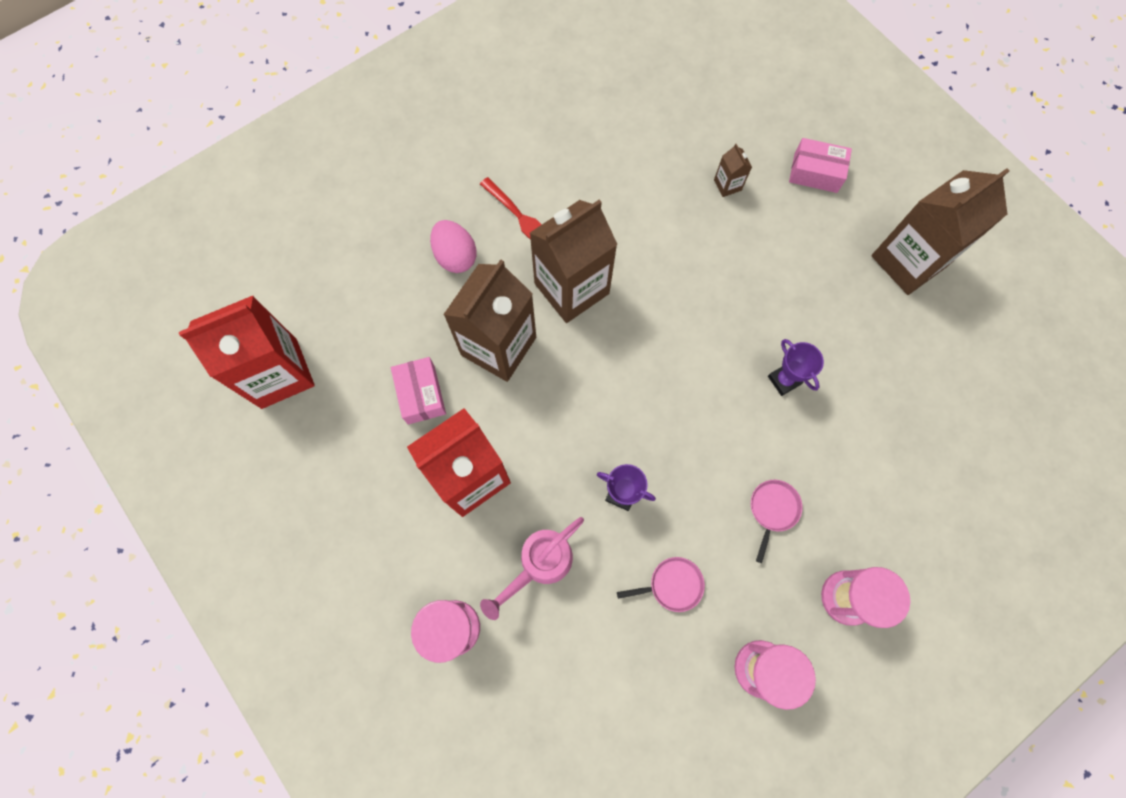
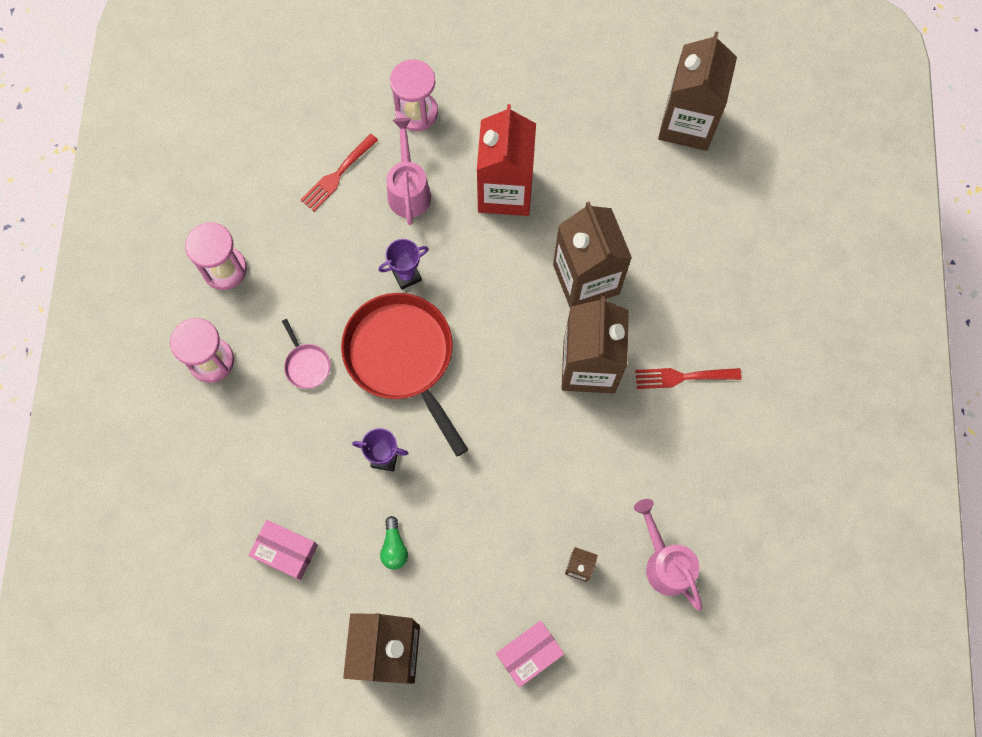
camera: 130 degrees right, 0 degrees up
(279, 373) = (687, 123): red carton -> brown carton
(421, 394) = (592, 202): pink box -> pink box (286, 551)
(455, 256) = (687, 304): pink egg -> none
(580, 646) = (337, 175): none -> red fork
(671, 135) = (665, 563): none -> pink watering can
(672, 585) = (321, 259): pink pan -> none
(694, 435) = (402, 358): none -> red pan
(839, 317) = (394, 547): none -> green light bulb

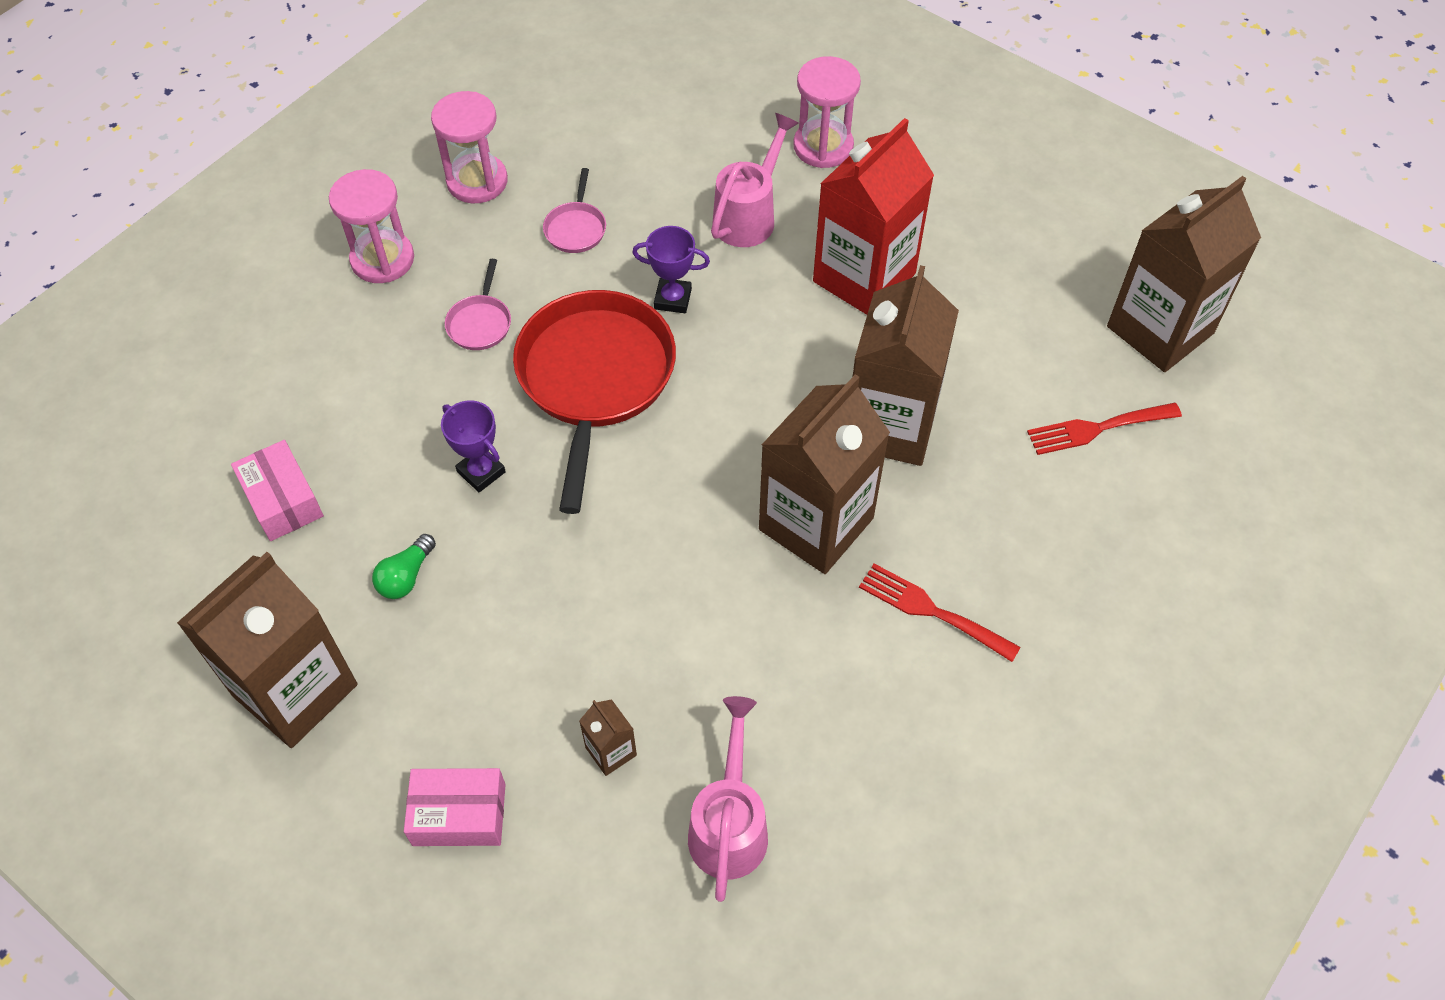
camera: 35 degrees right, 15 degrees down
(312, 264) = (576, 228): none -> pink pan
(337, 175) = (680, 159): red fork -> red fork (1097, 429)

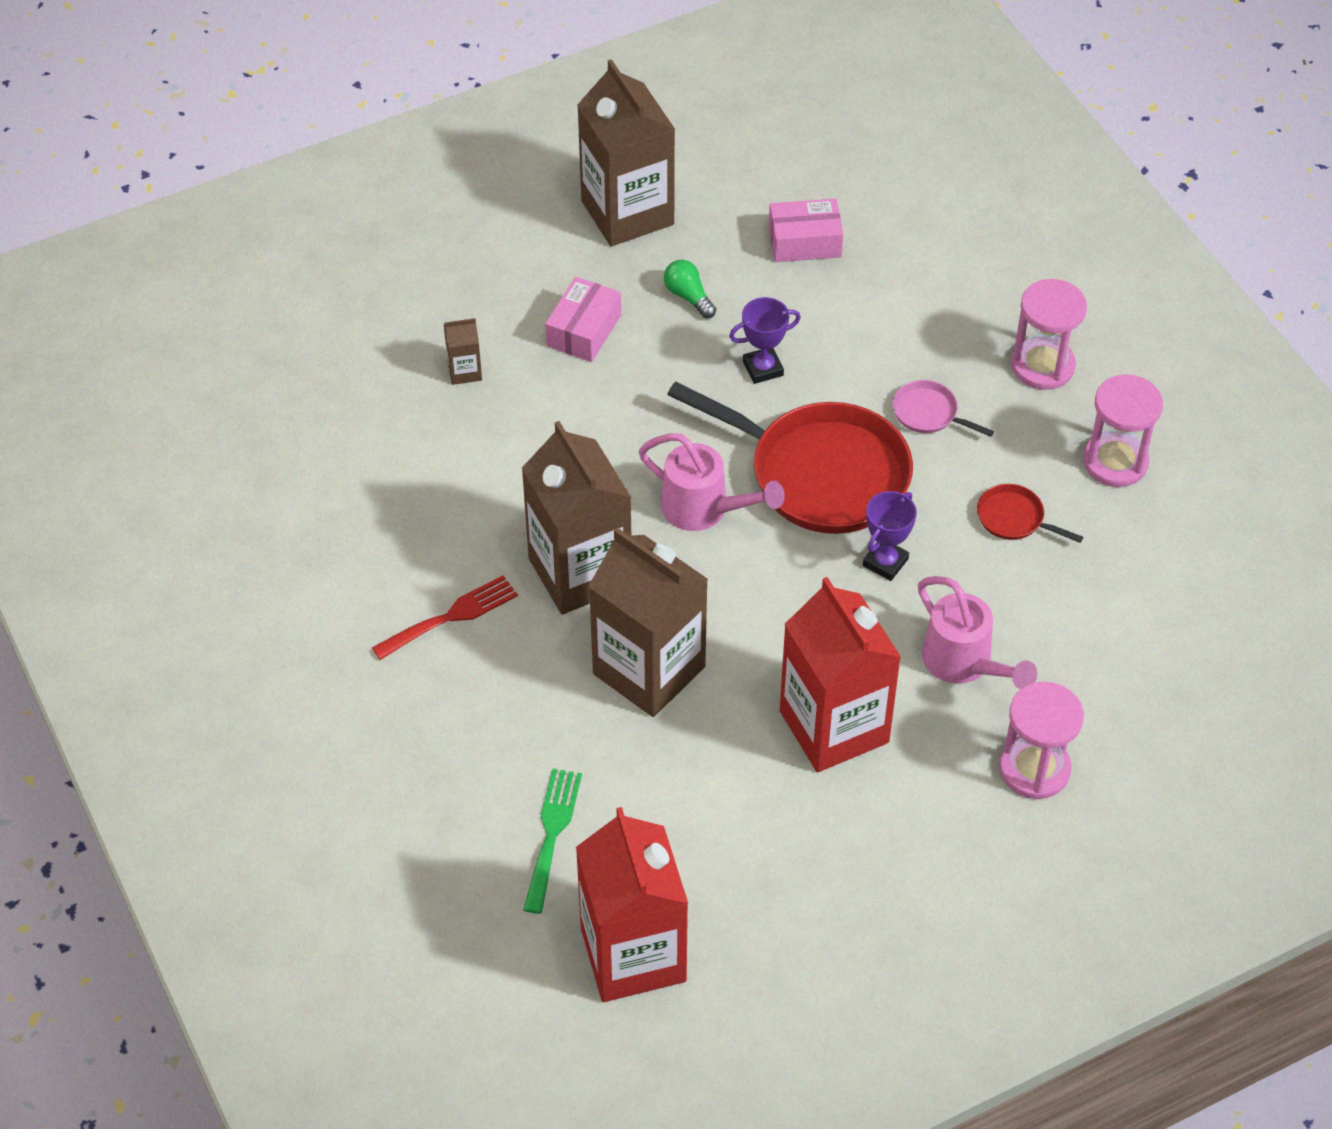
camera: 115 degrees right, 5 degrees down
(459, 814) = (472, 275): pink box -> pink box (584, 330)
(576, 228) = (1014, 519): pink pan -> red pan
(729, 824) = (364, 419): pink watering can -> pink watering can (704, 509)
(1097, 429) = (552, 833): red fork -> green fork
(1160, 330) = (633, 954): brown carton -> red carton

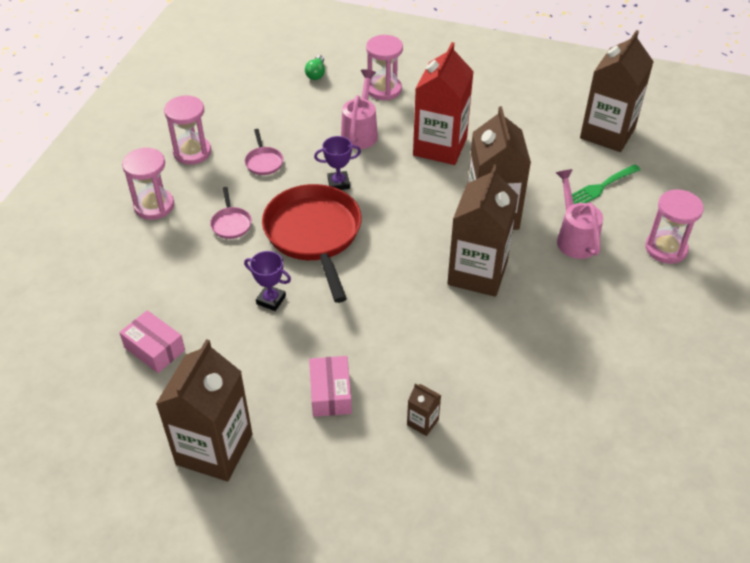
camera: 135 degrees left, 5 degrees down
(382, 792) = (666, 248): none -> pink hourglass
(451, 616) = (562, 298): red fork -> none
(584, 330) = (330, 393): pink box -> pink box turned 75 degrees counterclockwise
(633, 954) = (607, 133): red carton -> brown carton
(688, 296) = (253, 367): green light bulb -> green light bulb (316, 74)
(704, 509) = (386, 258): pink watering can -> pink watering can (574, 238)
(1014, 519) = (264, 162): red pan -> pink pan

